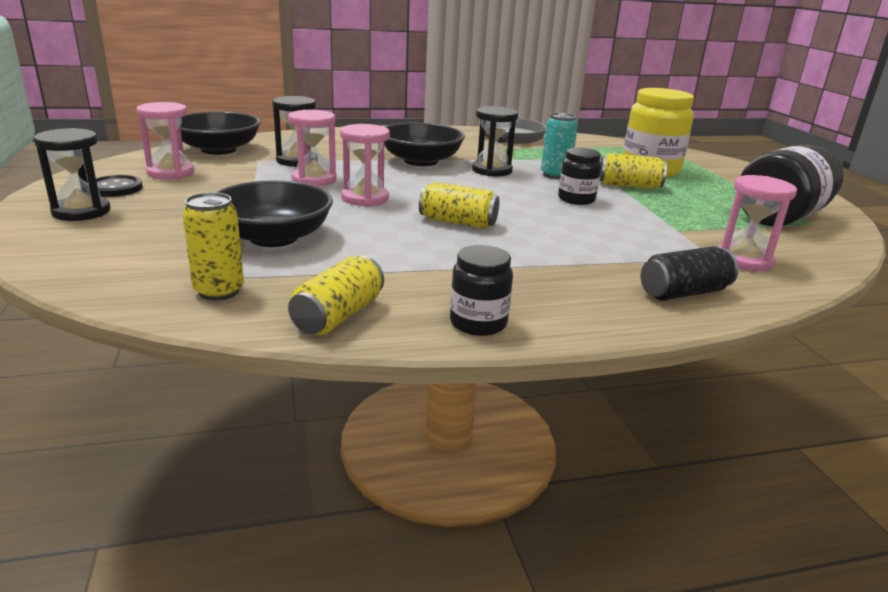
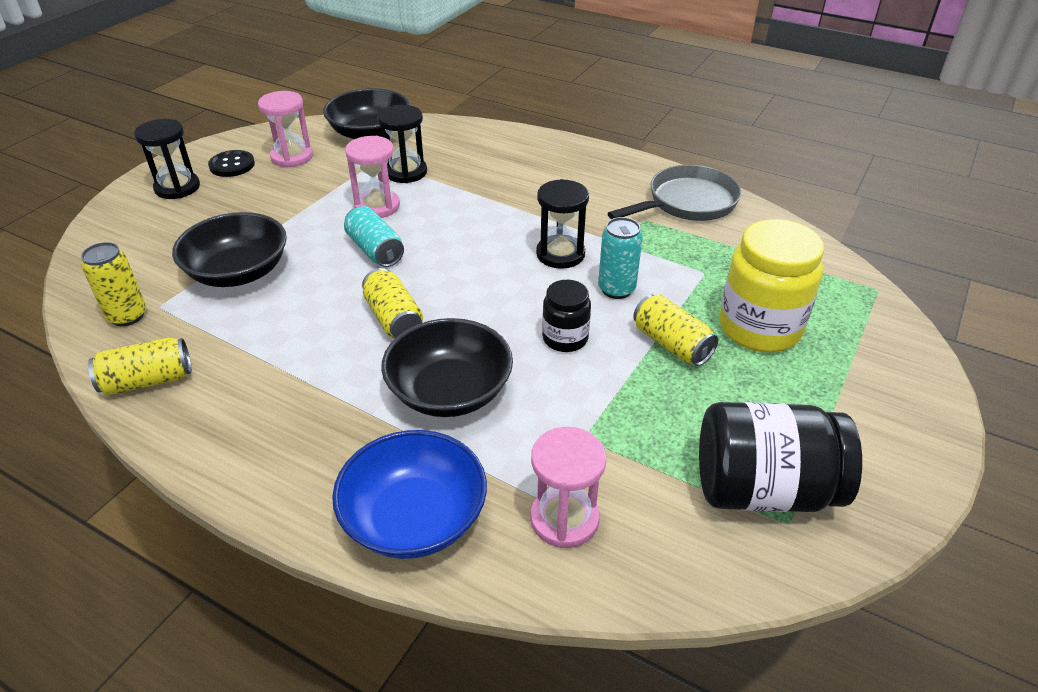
camera: 45 degrees right, 15 degrees up
(365, 198) = (375, 250): pink hourglass -> turquoise can
(421, 161) = (514, 212): black bowl -> black bowl (449, 391)
(478, 323) = (209, 443): black jar -> none
(683, 293) = (414, 518): black can -> blue bowl

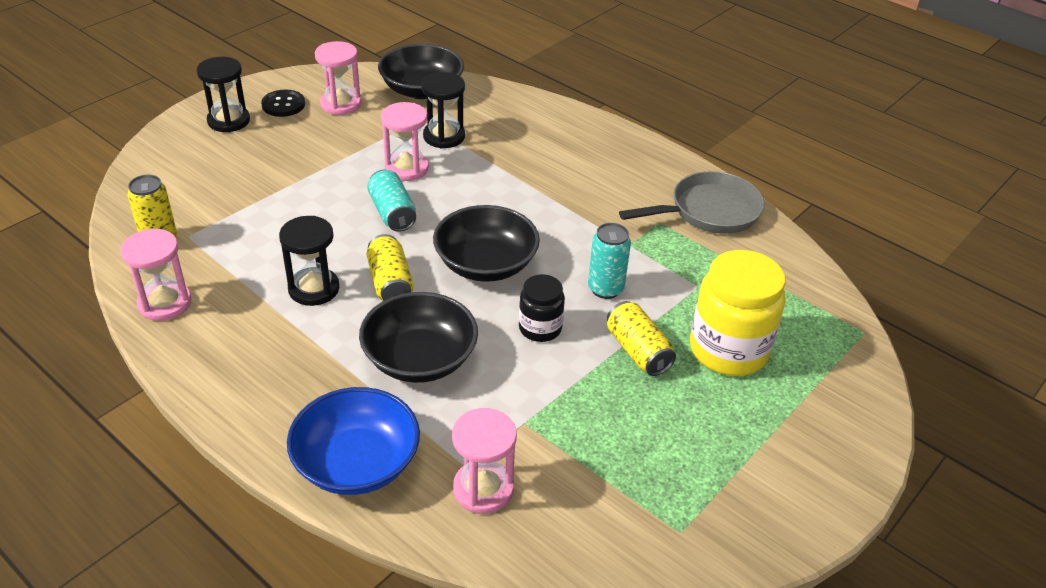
camera: 10 degrees right, 0 degrees up
(147, 381) = (165, 303): yellow can -> pink hourglass
(238, 272) = (264, 214): black bowl -> black bowl (486, 264)
(560, 254) = (564, 245): black hourglass -> black hourglass (314, 289)
(763, 489) = (669, 498): black jar -> none

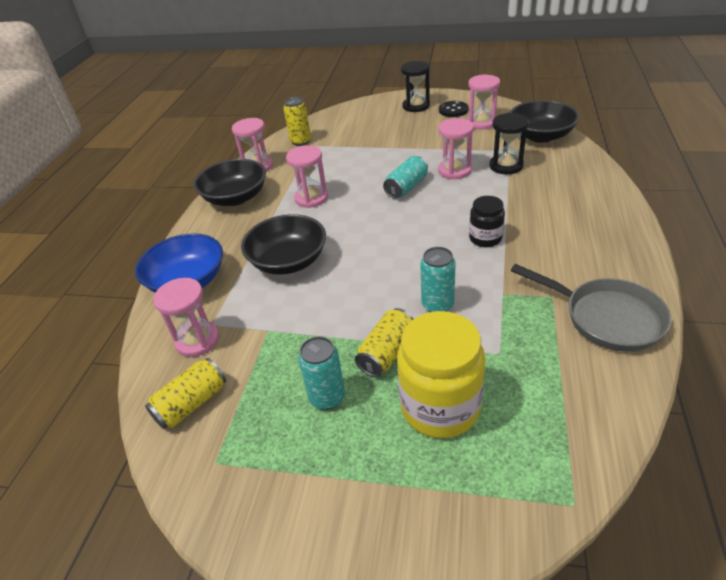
camera: 65 degrees right, 0 degrees up
(314, 289) = (311, 198): black hourglass -> pink hourglass
(390, 283) = (343, 218): yellow can -> yellow can (191, 404)
(486, 264) = (401, 242): black bowl -> black bowl (235, 198)
(540, 328) = (363, 294): black jar -> black jar (485, 238)
(660, 416) = (327, 397): none -> turquoise can

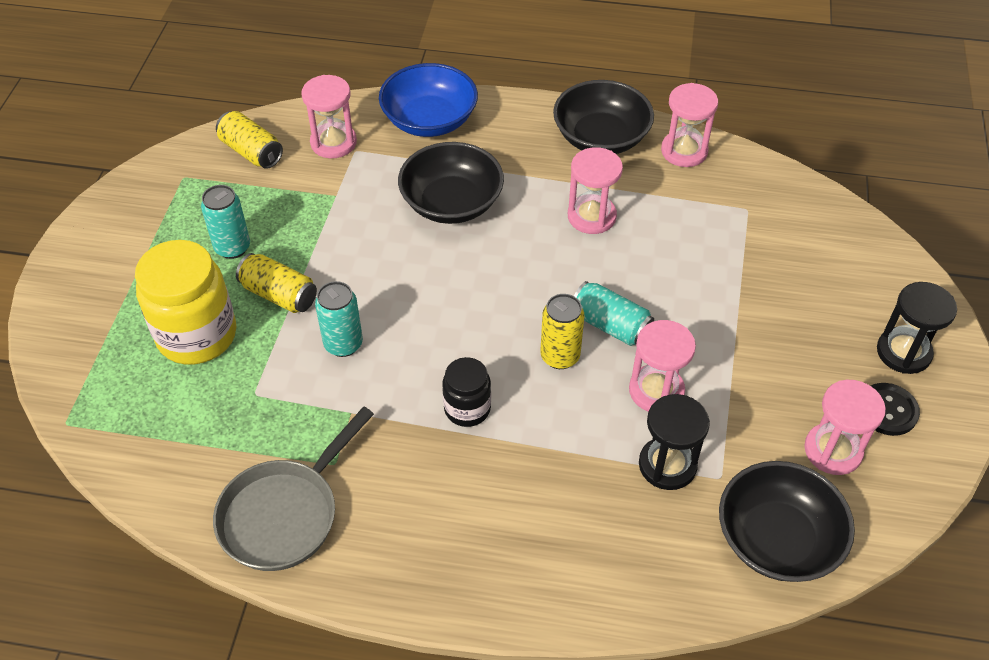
camera: 85 degrees right, 10 degrees up
(300, 141) = (762, 194): yellow can -> yellow can (560, 356)

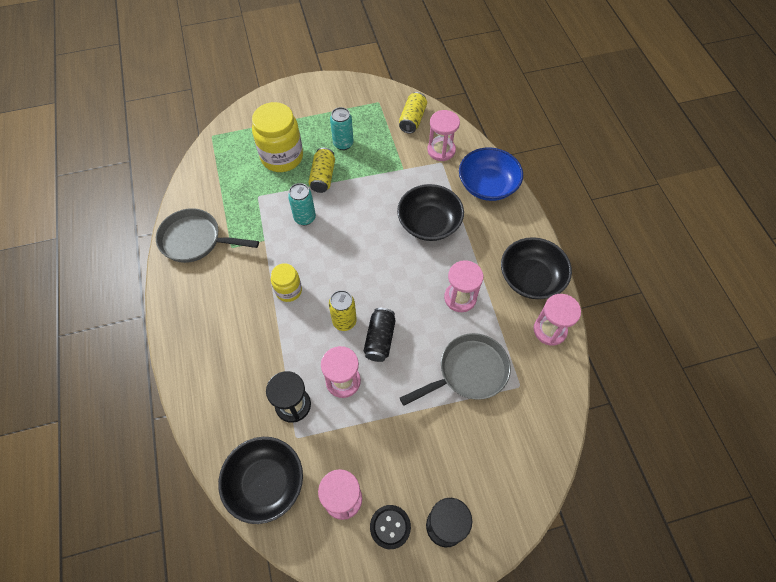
camera: 65 degrees right, 10 degrees up
(467, 409) = (288, 290): black jar -> yellow jar
(610, 325) = (380, 339): turquoise can -> black can
(705, 250) = (468, 372): none -> grey pan

